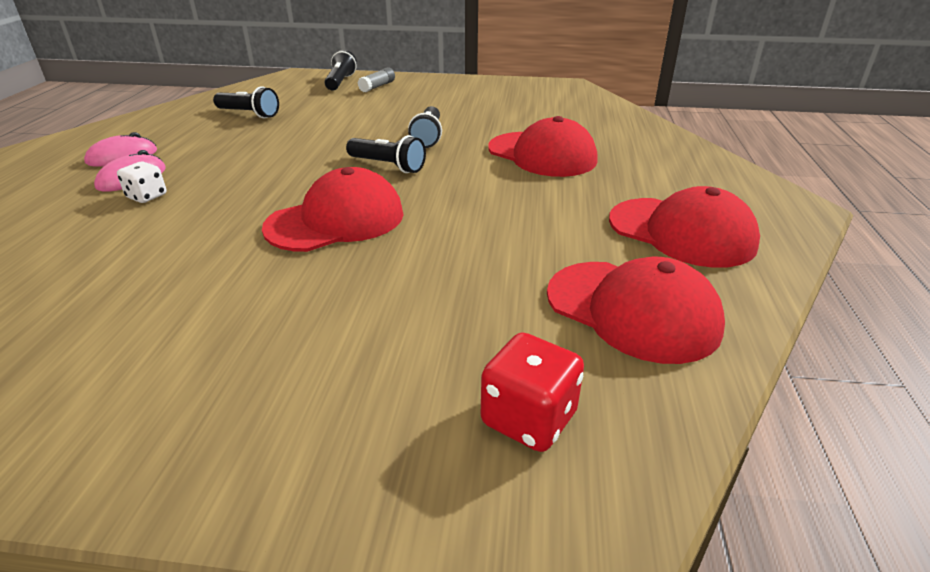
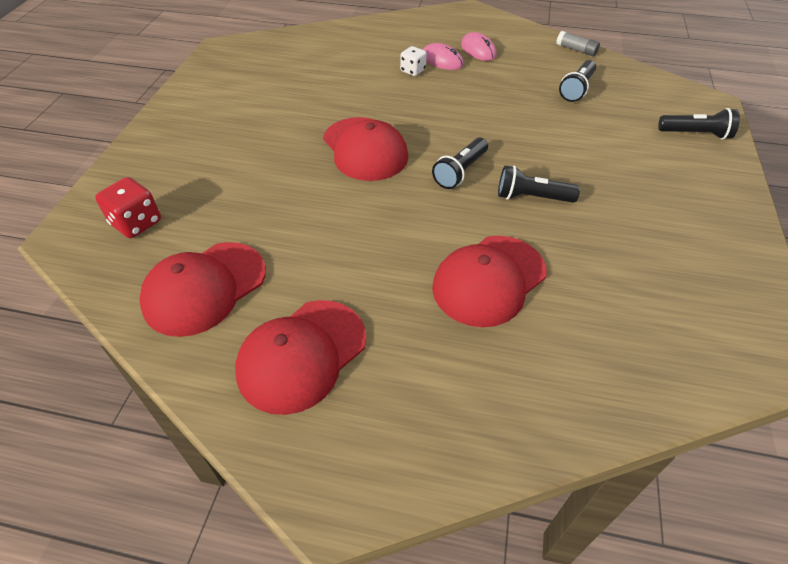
camera: 95 degrees right, 15 degrees up
(377, 87) = (688, 161): grey glue stick -> grey glue stick (576, 50)

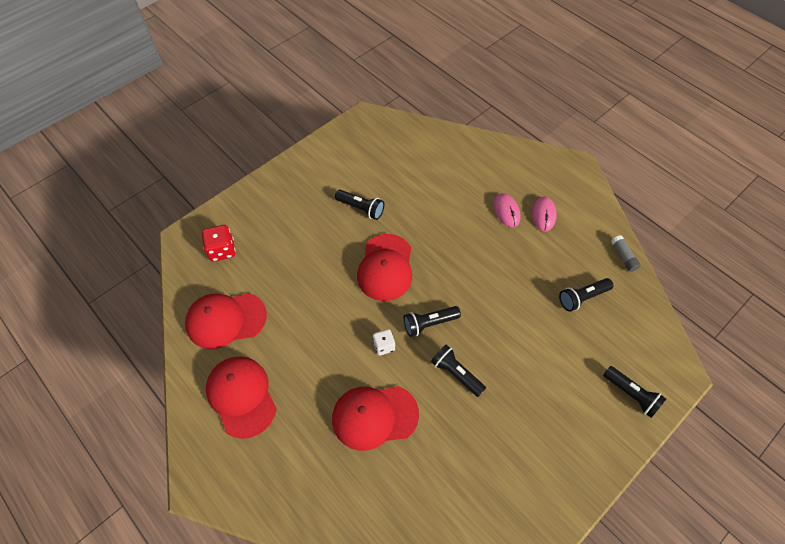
camera: 35 degrees right, 10 degrees up
(288, 115) = (361, 208): none -> black flashlight
(301, 355) = (241, 396): red cap -> red cap turned 75 degrees clockwise
(413, 71) = (476, 211): white dice -> white dice (384, 346)

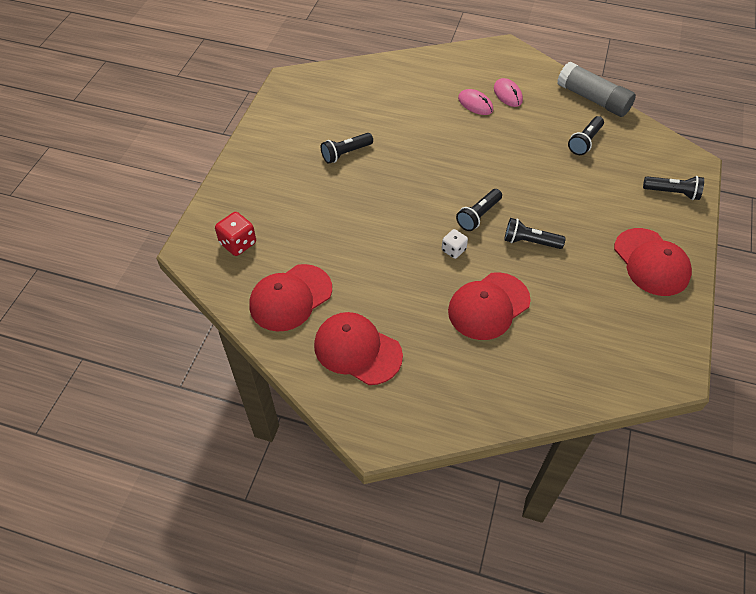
camera: 30 degrees left, 5 degrees down
(361, 208) = (346, 153): black flashlight -> black flashlight turned 150 degrees clockwise
(385, 267) = (406, 190): red cap -> red cap (651, 262)
(623, 256) = (593, 99): grey glue stick -> grey glue stick, size x2.13

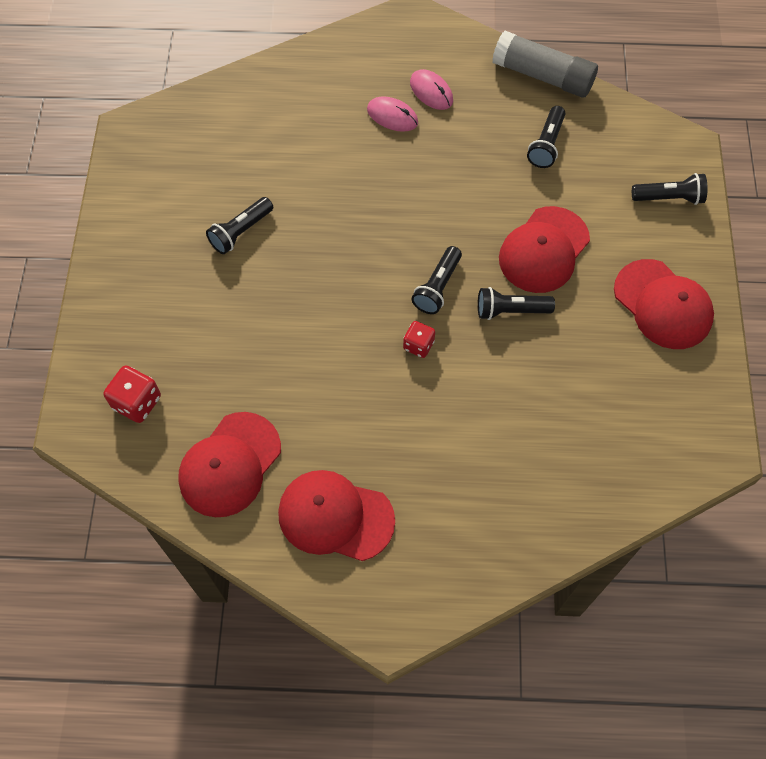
camera: 15 degrees left, 10 degrees up
(453, 250) = (418, 345): white dice -> red dice
(488, 306) = (481, 415): red cap -> red cap (543, 250)

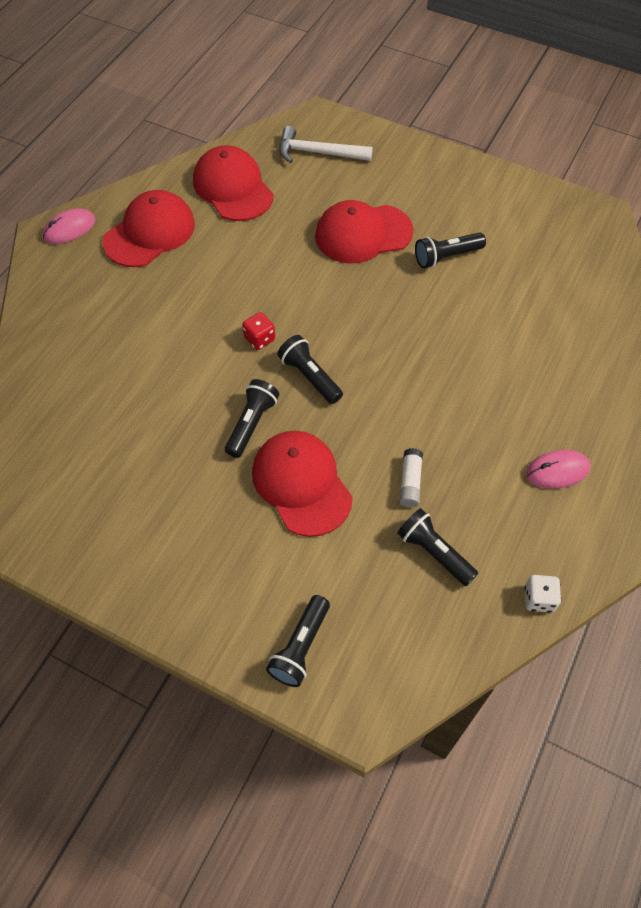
camera: 115 degrees right, 5 degrees down
(137, 402) = (318, 152): red dice -> white hammer
(241, 232) = (446, 257): black flashlight -> black flashlight turned 90 degrees counterclockwise
(392, 116) = (536, 421): pink mouse -> pink mouse (69, 228)
(497, 179) = (410, 482): none -> white glue stick
(542, 76) = (539, 599): grey glue stick -> white dice
(663, 305) = (177, 563): red cap -> red cap (363, 234)

